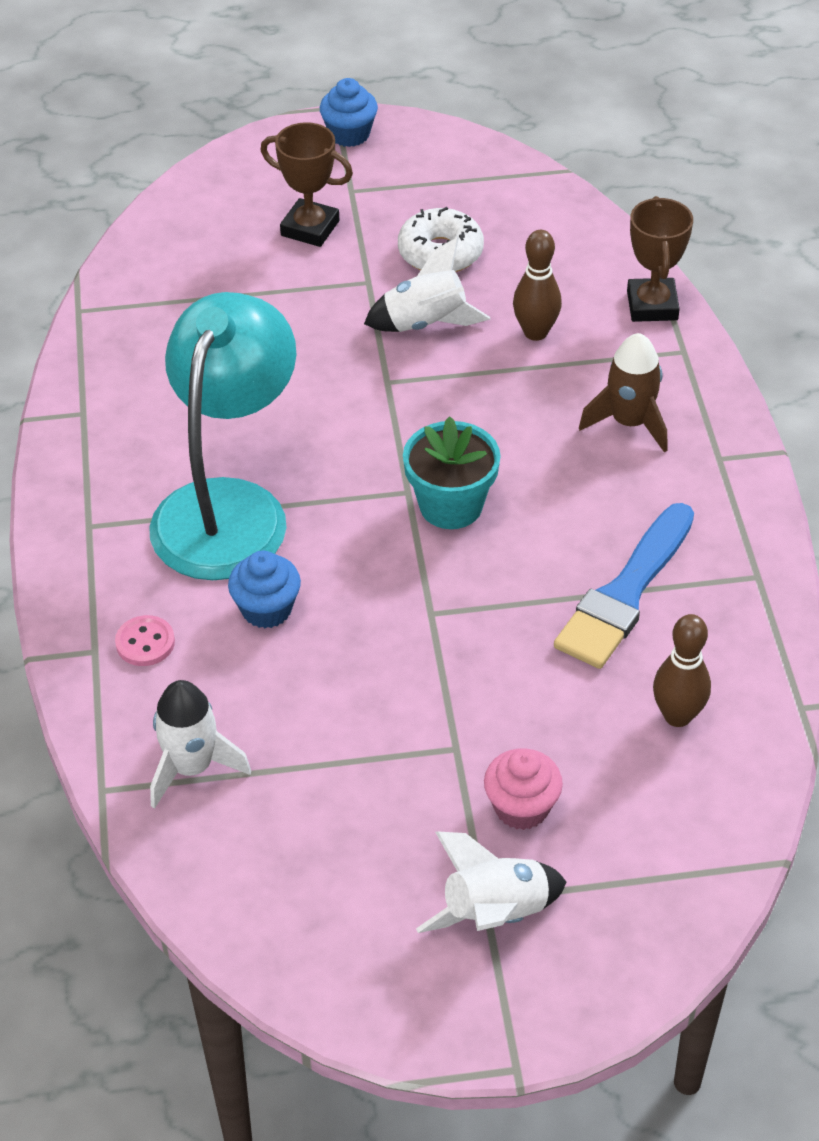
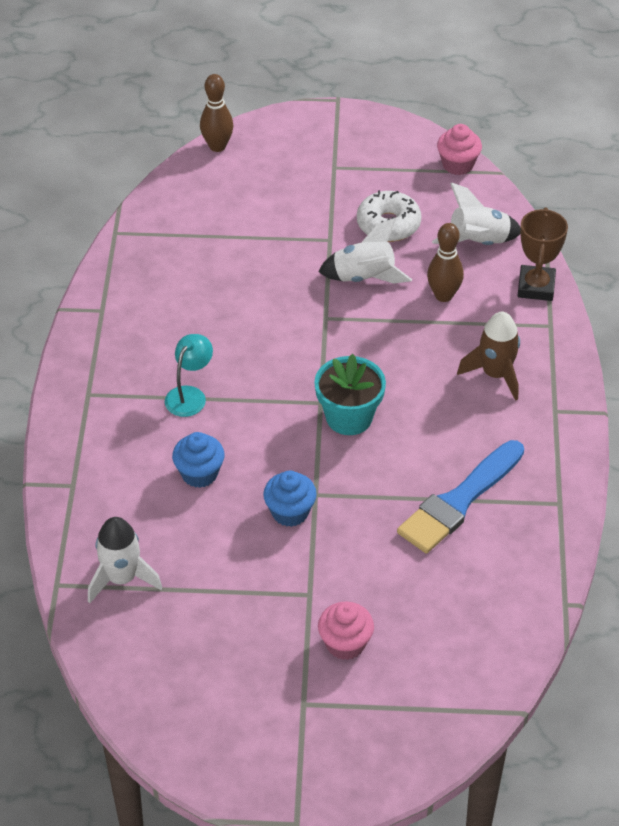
camera: 10 degrees right, 0 degrees up
(145, 643) = (109, 485): pink button -> none
(229, 507) = (189, 395): turquoise lamp -> turquoise lamp, size x0.42
(310, 228) = (296, 192): brown trophy -> none
(349, 134) = (343, 123): blue cupcake -> blue cupcake (290, 512)
(495, 914) = (308, 715): white rocket -> white rocket (478, 242)
(511, 167) = (458, 164): none -> pink cupcake
(677, 716) = (473, 596): brown bowling pin -> brown bowling pin (217, 146)

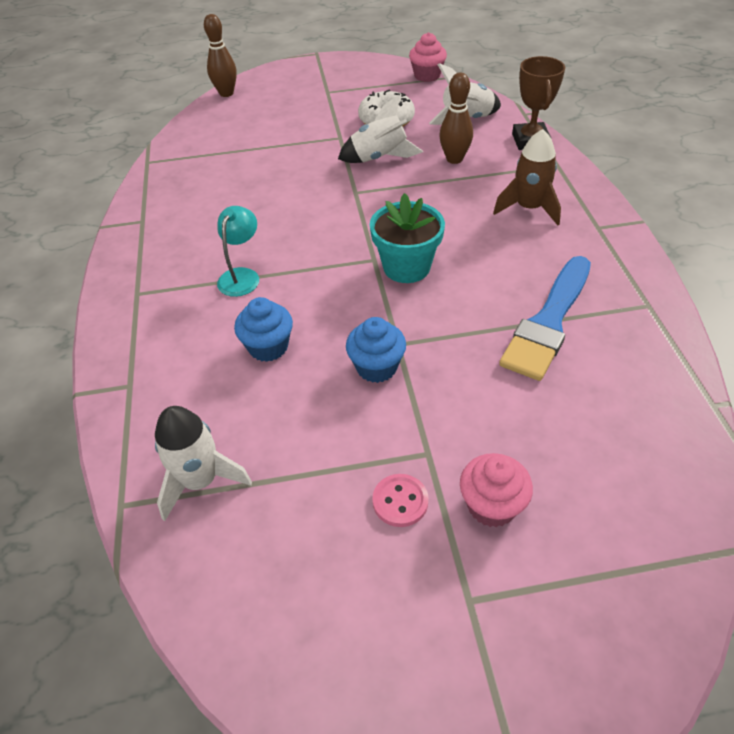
camera: 10 degrees left, 0 degrees up
(275, 626) = (400, 501): none -> pink button

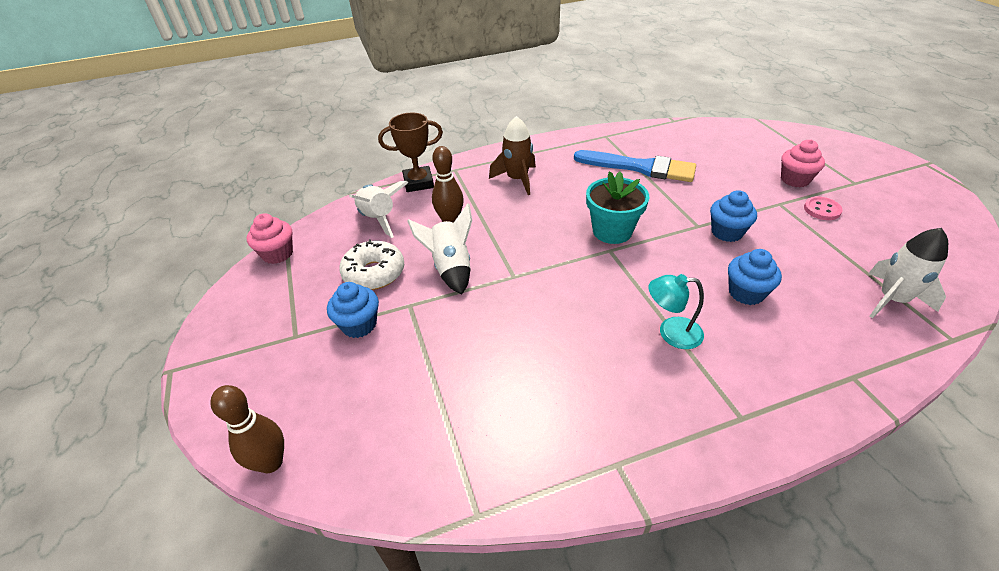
camera: 100 degrees left, 5 degrees down
(327, 116) = (359, 325): none -> blue cupcake

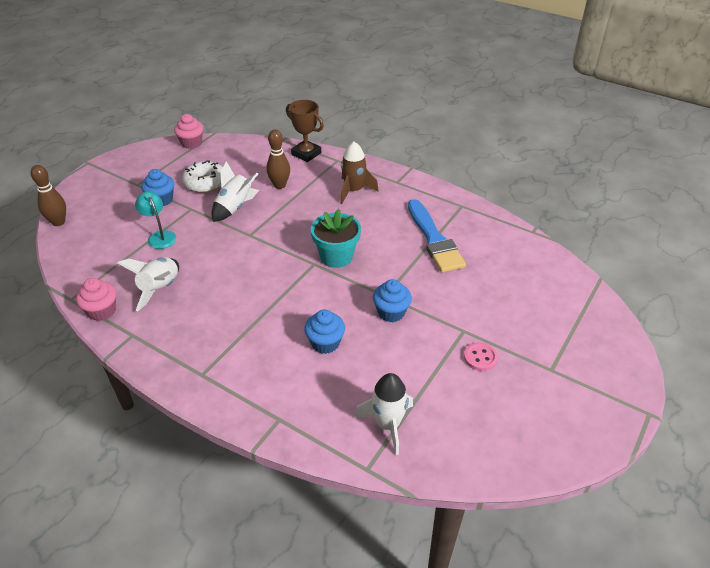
camera: 50 degrees right, 0 degrees up
(379, 219) = (254, 159): white rocket -> white rocket (160, 289)
(671, 332) = (253, 320): turquoise lamp -> turquoise lamp (159, 236)
(795, 179) = (513, 330): pink cupcake -> pink cupcake (102, 311)

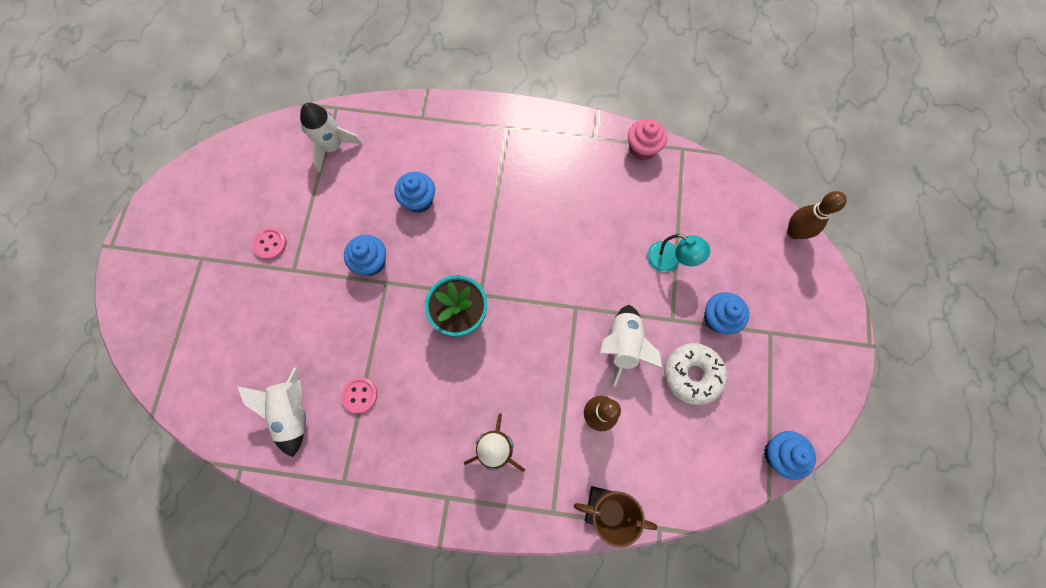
camera: 155 degrees right, 30 degrees up
(160, 289) = (611, 194): white rocket -> white rocket (293, 412)
(191, 143) = (779, 454): pink cupcake -> blue cupcake
(434, 240) = (360, 395): blue brush -> pink button

